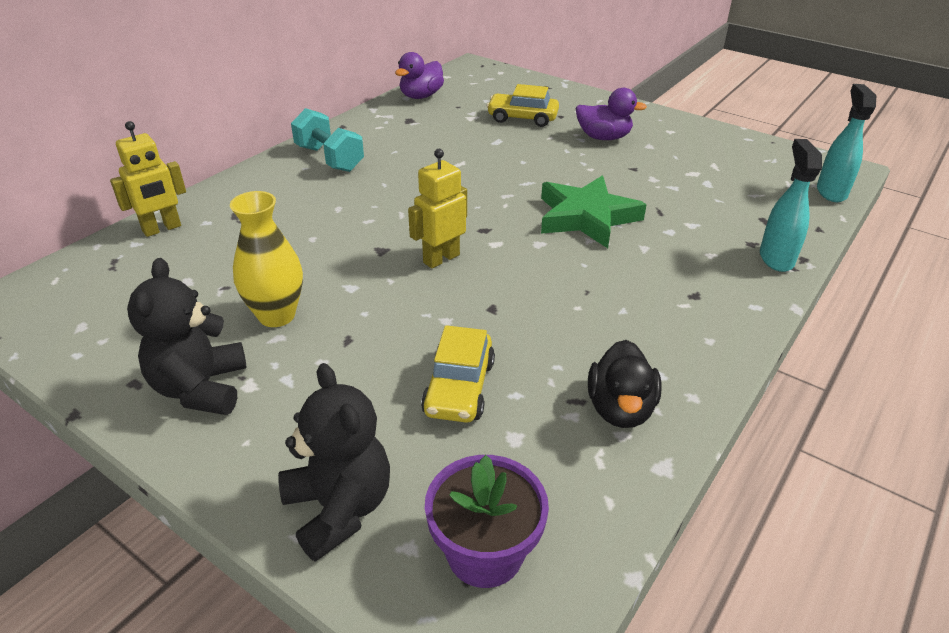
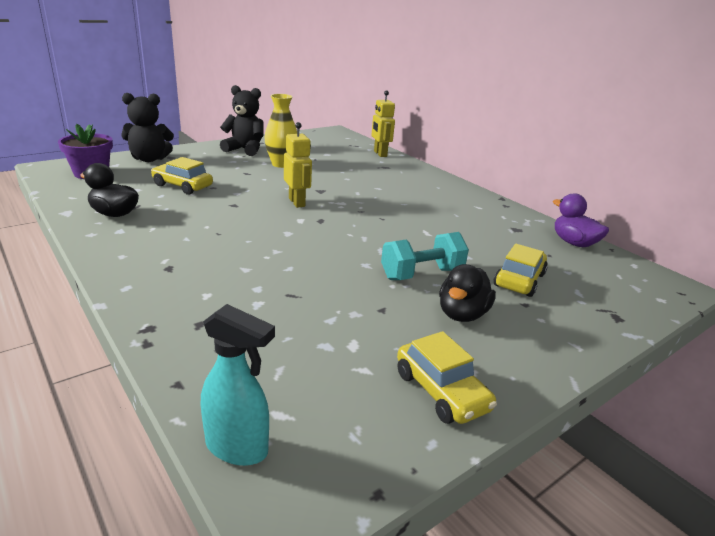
camera: 105 degrees right, 10 degrees down
(329, 159) = (449, 194): turquoise dumbbell -> turquoise dumbbell (422, 274)
(586, 217) = (308, 259): green star -> none
(603, 137) = (462, 314): purple duck -> black duck
(702, 139) = (441, 391): none -> yellow car
(776, 258) = (165, 326): turquoise spray bottle -> none

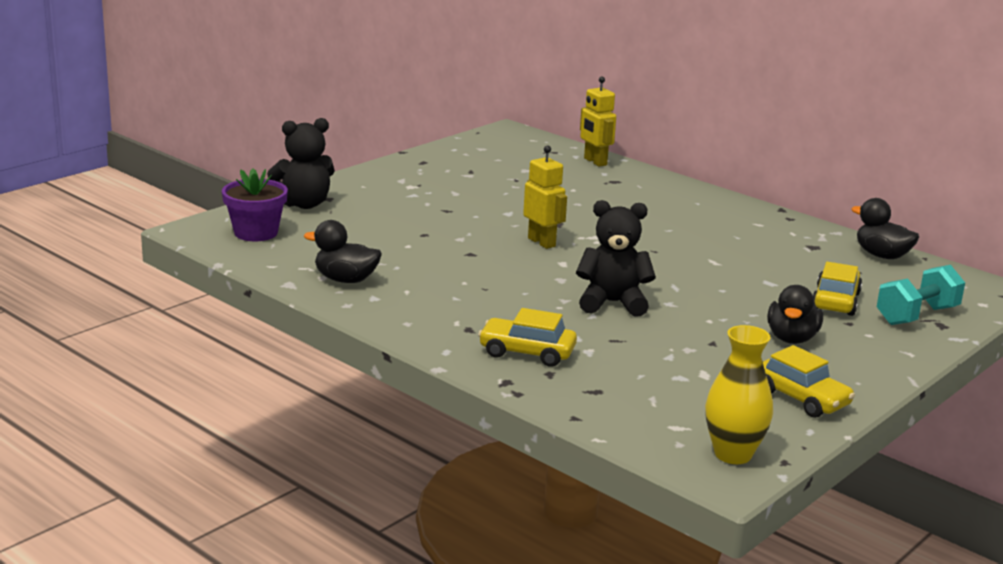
camera: 10 degrees left, 5 degrees down
(182, 186) = (386, 237): yellow car -> yellow car (527, 352)
(237, 448) = (661, 449): turquoise spray bottle -> none
(245, 150) = (412, 176): black teddy bear -> black teddy bear (612, 303)
(281, 164) = (479, 192): yellow vase -> yellow vase (733, 454)
(422, 274) = (733, 306): turquoise dumbbell -> turquoise dumbbell (917, 316)
(573, 243) = (881, 255): purple duck -> black duck

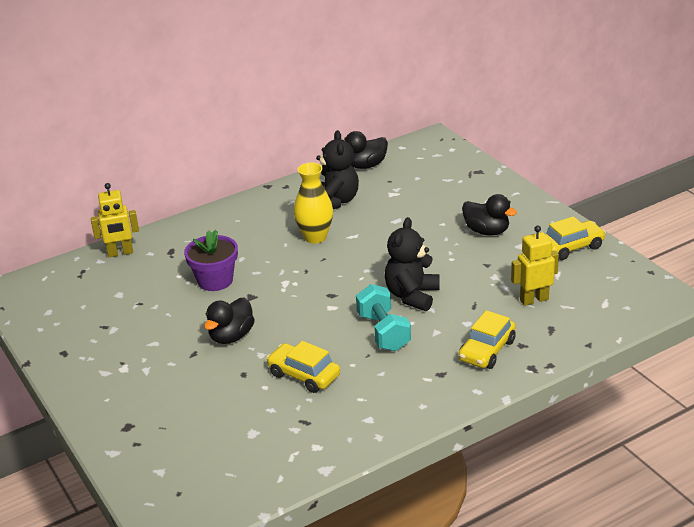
camera: 70 degrees left, 10 degrees up
(256, 233) = (196, 484): purple flower pot -> purple flower pot (215, 280)
(304, 204) = (136, 444): black teddy bear -> black teddy bear (335, 201)
(346, 280) = (327, 432): black duck -> black duck (231, 336)
(542, 242) = (286, 311): yellow robot -> yellow robot (534, 300)
(733, 454) = (641, 289): yellow vase -> yellow vase (315, 237)
(835, 301) = (434, 201): yellow car -> yellow car (304, 375)
(917, 316) = (463, 176): turquoise dumbbell -> turquoise dumbbell (383, 332)

